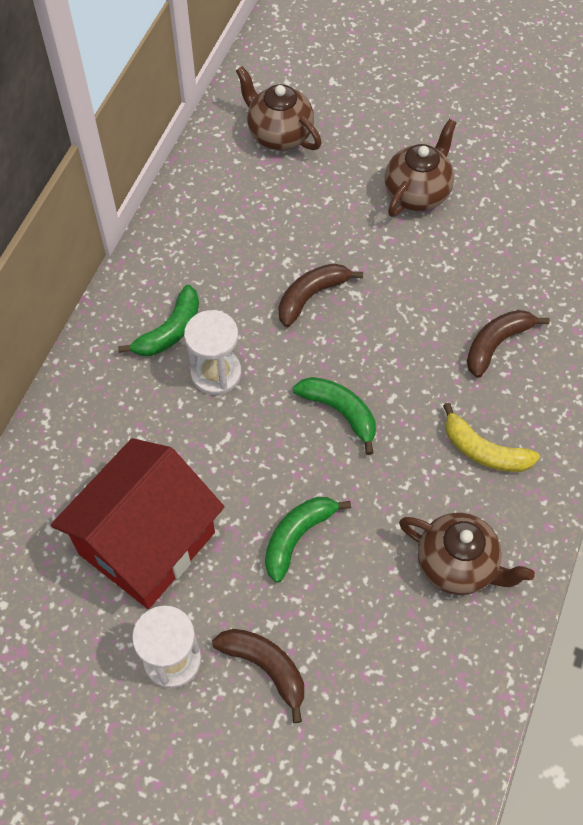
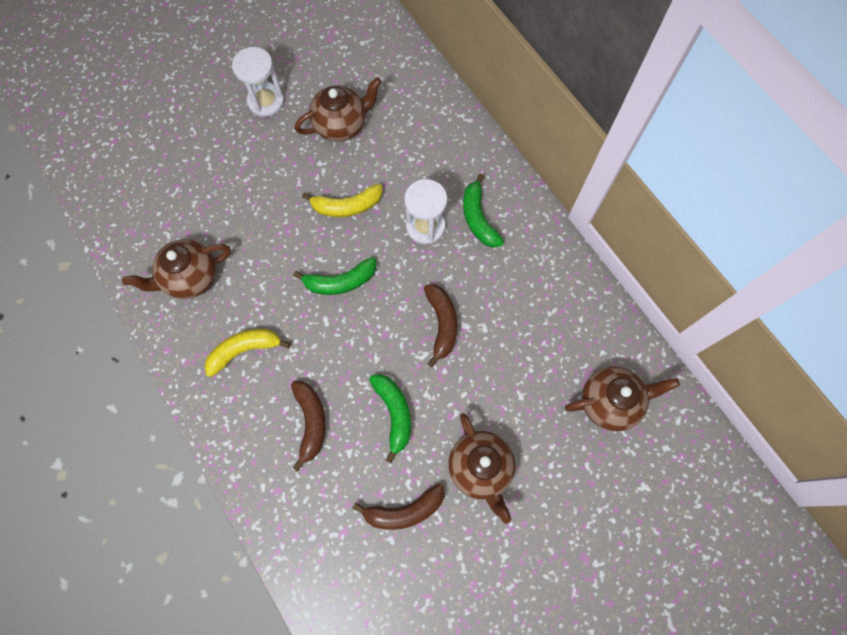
camera: 125 degrees right, 10 degrees up
(147, 543) = (341, 125): red house -> brown teapot
(249, 464) = (347, 206): none -> yellow banana
(266, 667) = (223, 141): brown banana -> brown banana (404, 511)
(297, 536) = (281, 203): green banana -> green banana (394, 414)

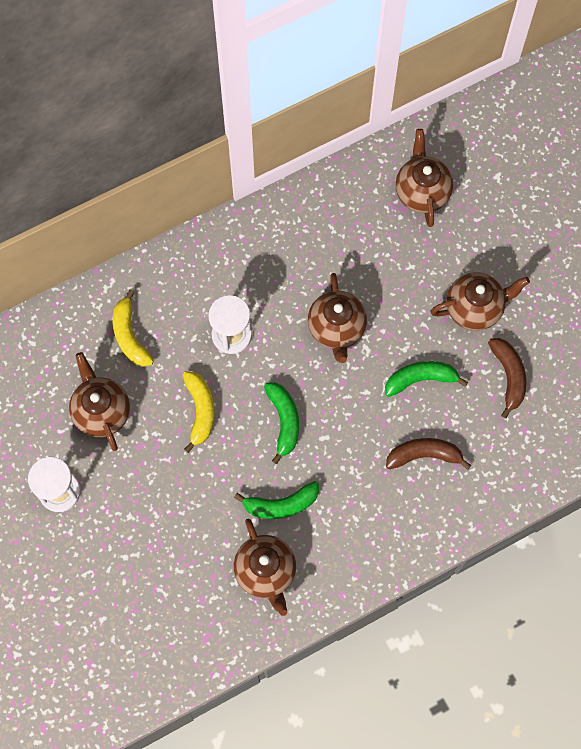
camera: 85 degrees left, 0 degrees up
(244, 350) = (348, 517): yellow banana -> yellow banana (130, 335)
(442, 324) = (336, 329): brown banana -> brown teapot
(478, 218) = (228, 284): green banana -> green banana (281, 504)

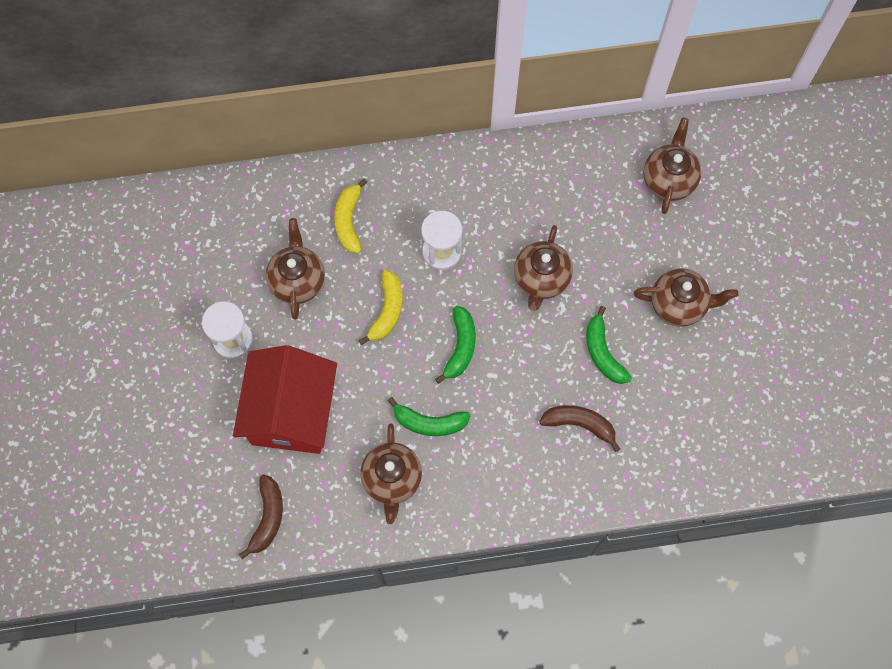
camera: 20 degrees right, 0 degrees up
(144, 542) = (292, 412): none -> red house
(420, 379) = (603, 352): green banana -> green banana turned 120 degrees counterclockwise
(508, 376) = (687, 379): brown banana -> brown banana (268, 517)

